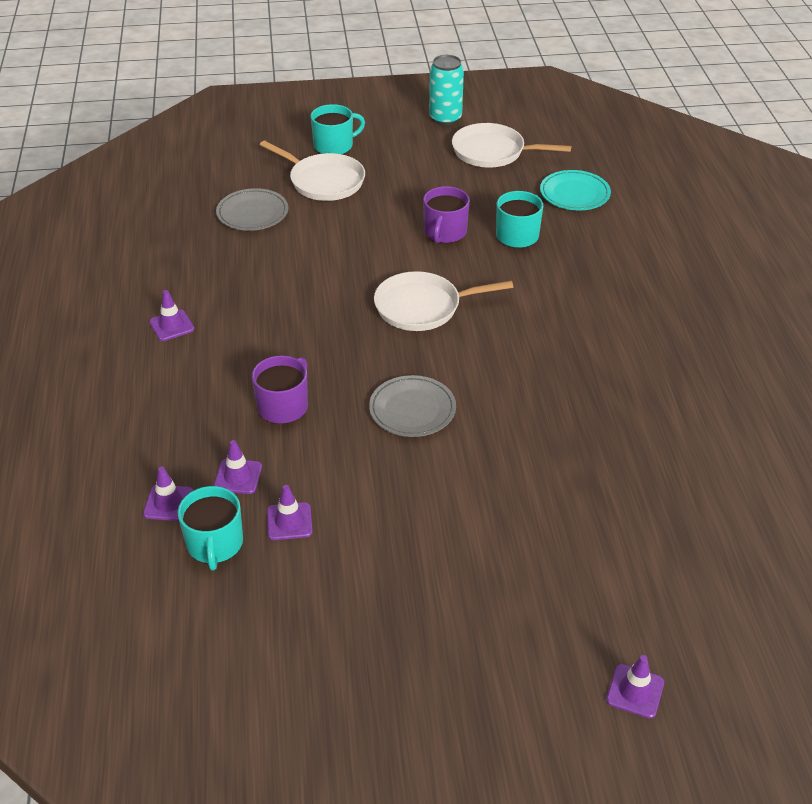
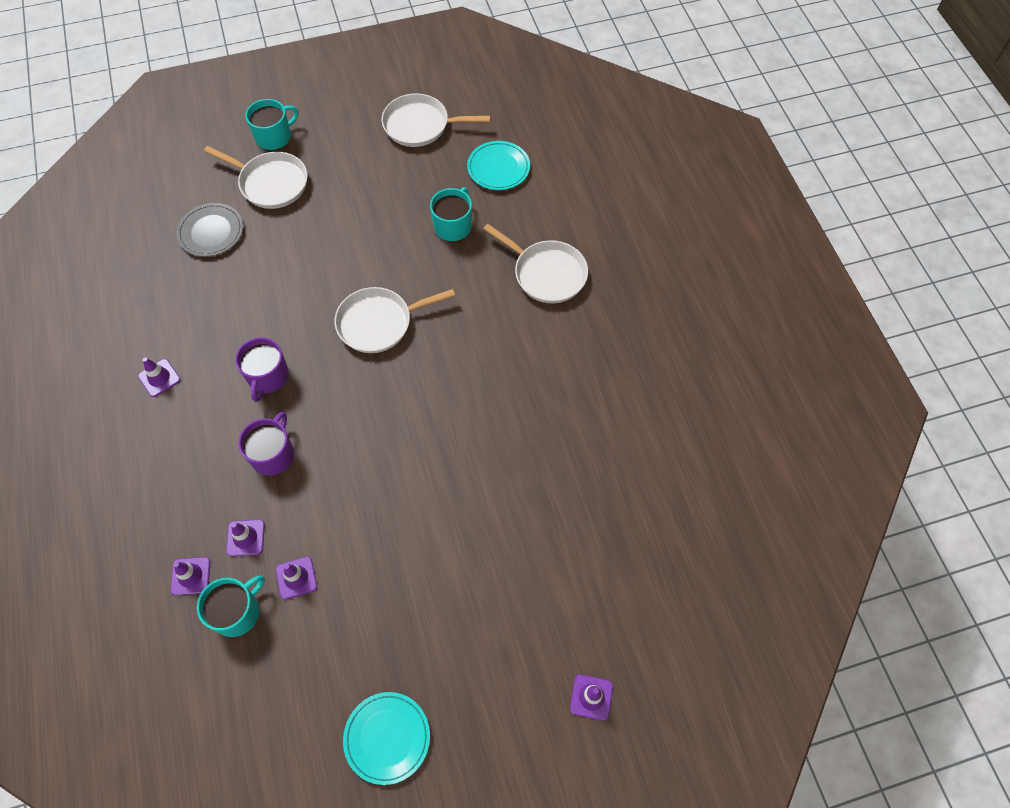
camera: 10 degrees left, 20 degrees up
(214, 544) = (237, 612): turquoise mug -> turquoise mug turned 120 degrees counterclockwise
(372, 694) = (387, 738): none -> turquoise plate
(412, 410) = (384, 440): grey plate -> none
(445, 118) = (372, 88): turquoise can -> none
(445, 232) = (388, 231): purple mug -> purple mug (267, 376)
(619, 286) = (546, 273): none -> white pan

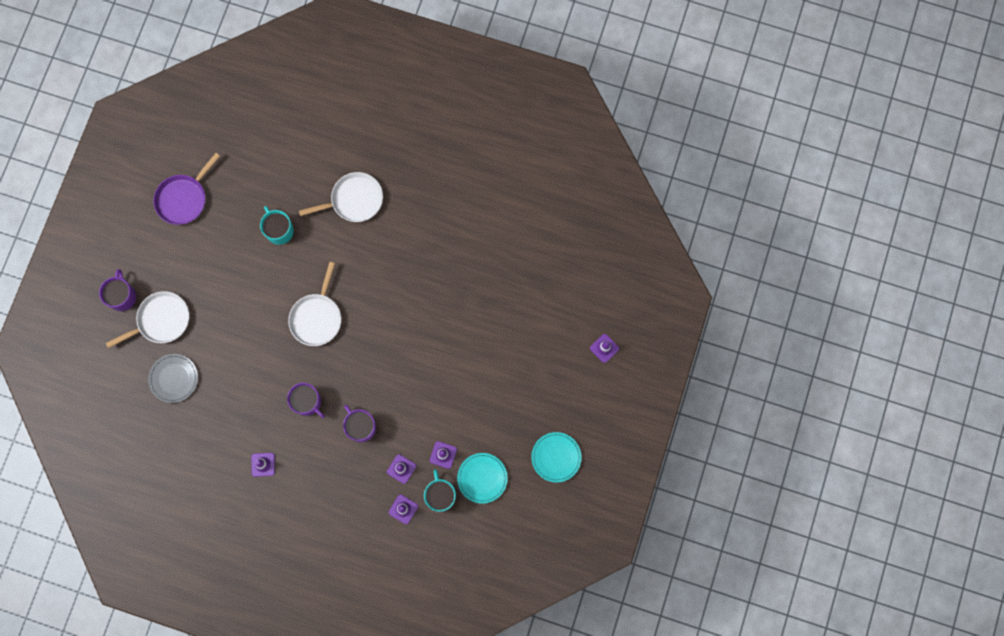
camera: 55 degrees left, 15 degrees up
(274, 137) = (122, 296): turquoise mug -> purple mug
(420, 125) = (184, 198): white pan -> purple pan
(498, 168) = (255, 174): turquoise plate -> turquoise plate (482, 478)

